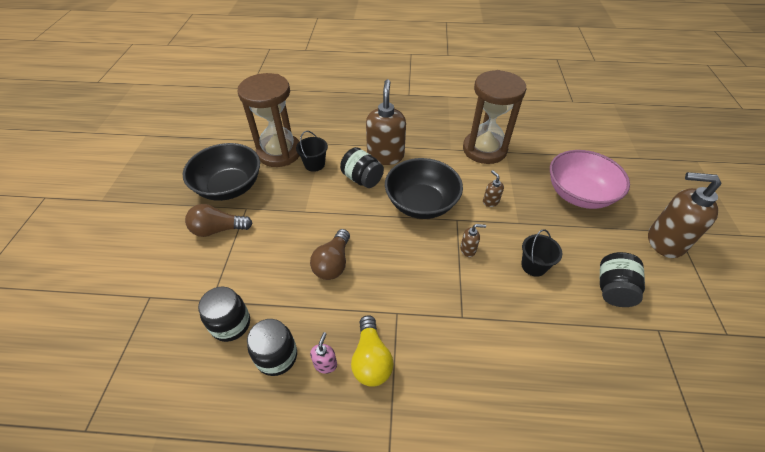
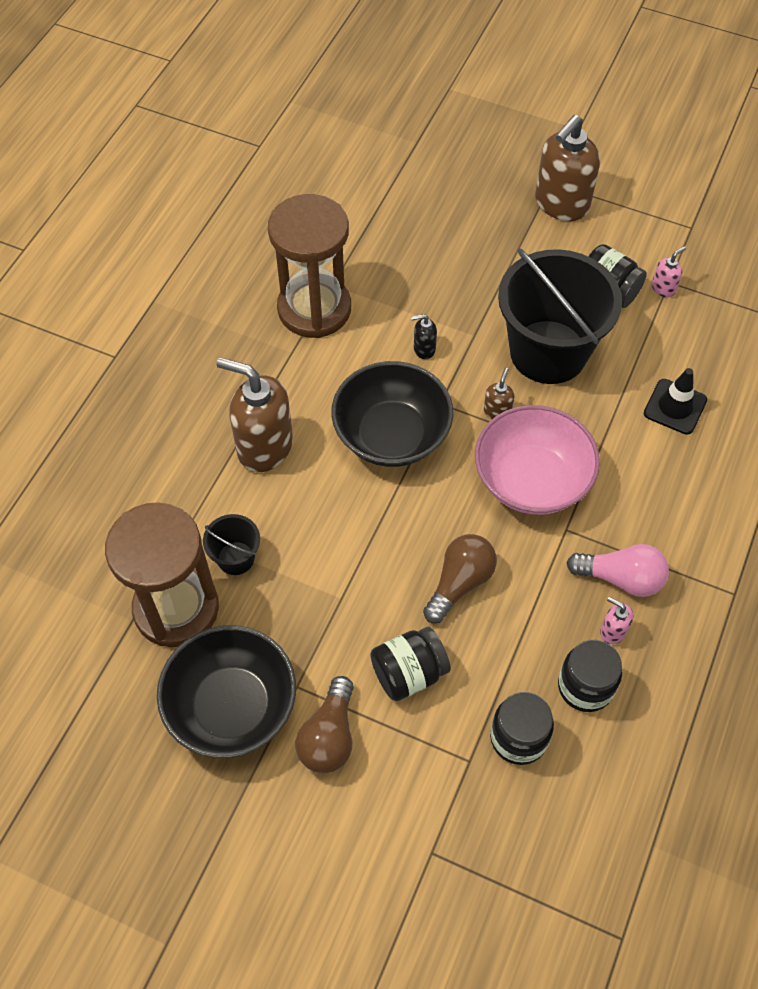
camera: 70 degrees left, 10 degrees up
(333, 263) = (459, 583): brown light bulb -> brown light bulb turned 90 degrees counterclockwise
(362, 179) = (304, 497): black jar -> black jar (409, 673)
(371, 359) = (621, 578): yellow light bulb -> pink light bulb
(490, 201) = (424, 349): brown soap dispenser -> black soap dispenser
(533, 266) = (548, 352): black bucket -> black bucket, size x2.30
(542, 362) = (675, 407): none -> black traffic cone
(578, 194) = (453, 244): pink bowl -> pink bowl (532, 480)
(648, 327) = (663, 288): none -> pink soap dispenser

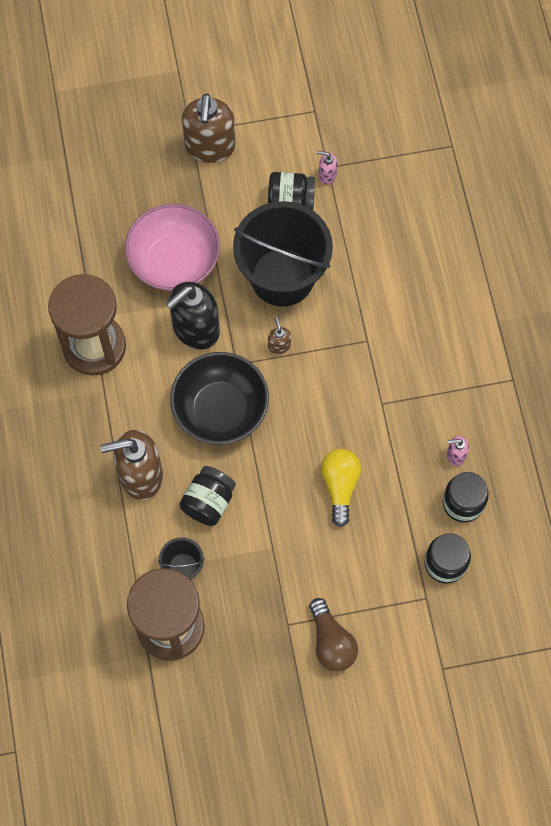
camera: 35 degrees left, 10 degrees up
(232, 706) = (257, 665): black bowl -> none
(409, 673) = (351, 568): black jar -> black jar (208, 502)
(424, 349) = (195, 329): black soap dispenser -> black soap dispenser, size x2.29
(459, 583) = (340, 486): brown light bulb -> yellow light bulb
(532, 480) = (336, 382): pink bowl -> pink bowl (174, 261)
(621, 578) = (437, 415): pink light bulb -> none
(663, 288) = (327, 175): pink soap dispenser -> pink soap dispenser turned 90 degrees counterclockwise
(675, 407) = (393, 266): black traffic cone -> none

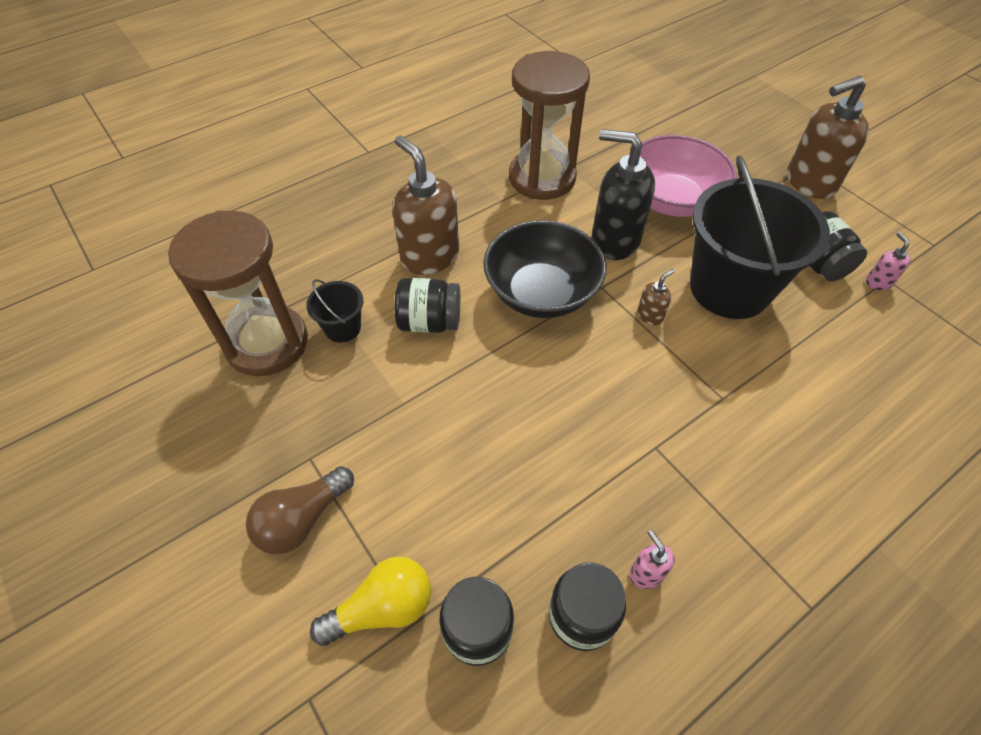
camera: 65 degrees right, 15 degrees down
(340, 486) = (519, 444): yellow light bulb -> yellow light bulb (382, 608)

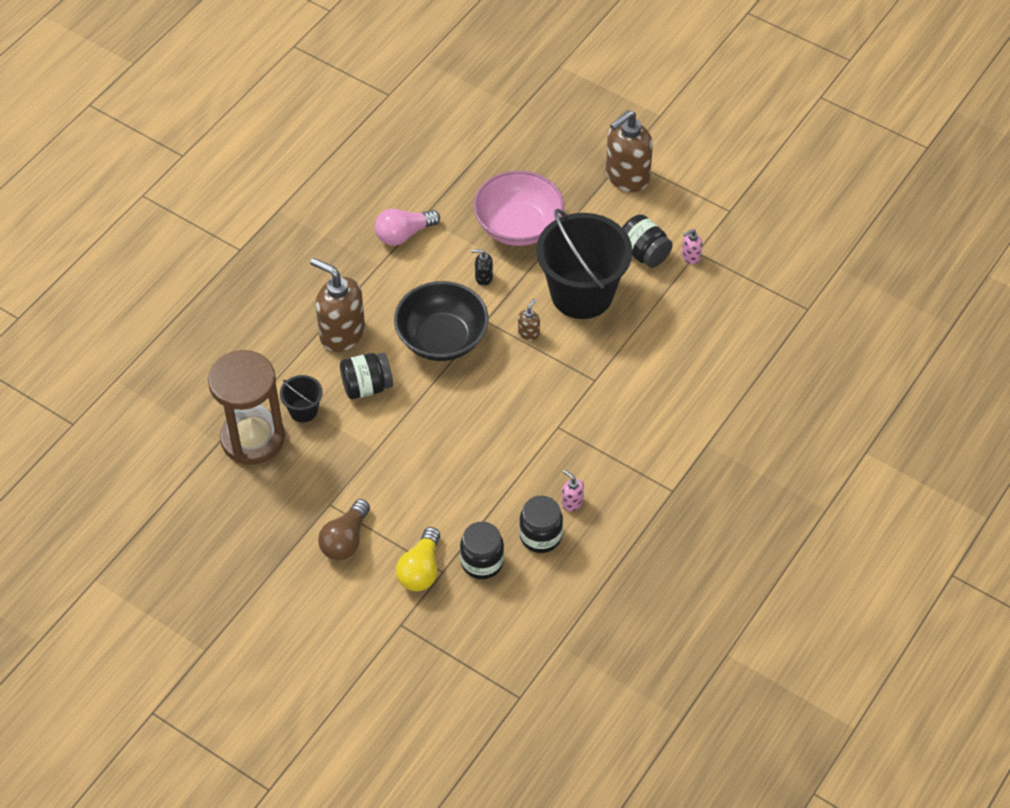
camera: 20 degrees left, 0 degrees up
(382, 608) = (421, 570): yellow light bulb -> yellow light bulb turned 150 degrees clockwise
(542, 178) = (404, 234): brown hourglass -> pink light bulb
(614, 241) = (483, 277): black soap dispenser -> black soap dispenser, size x0.44
(878, 282) = (690, 257): pink soap dispenser -> pink soap dispenser turned 90 degrees counterclockwise

